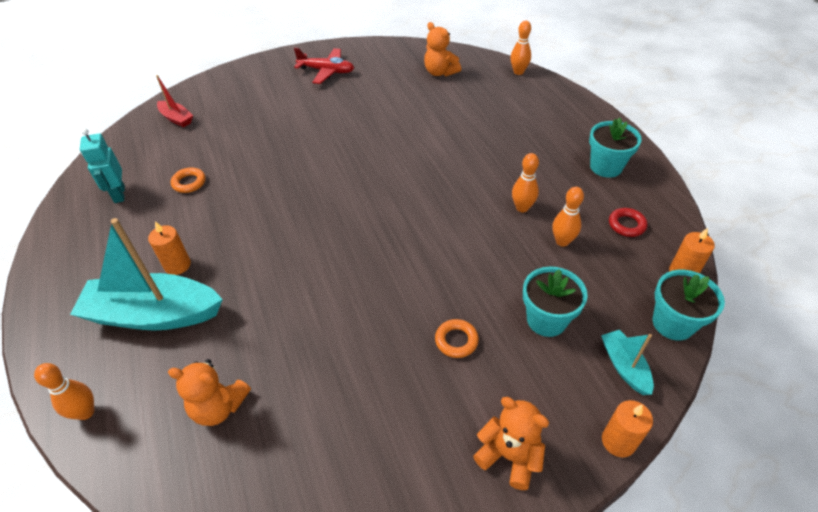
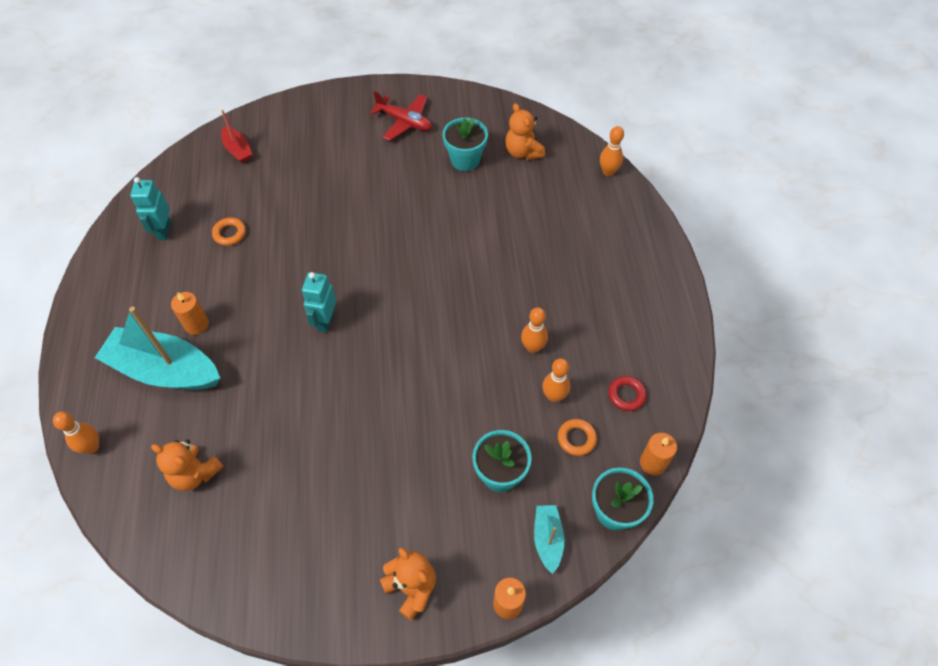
camera: 15 degrees right, 10 degrees up
(313, 232) = (325, 321): none -> turquoise robot
(456, 341) = (411, 471): orange ring -> orange ring (576, 438)
(606, 167) = (641, 321): turquoise flower pot -> turquoise flower pot (465, 160)

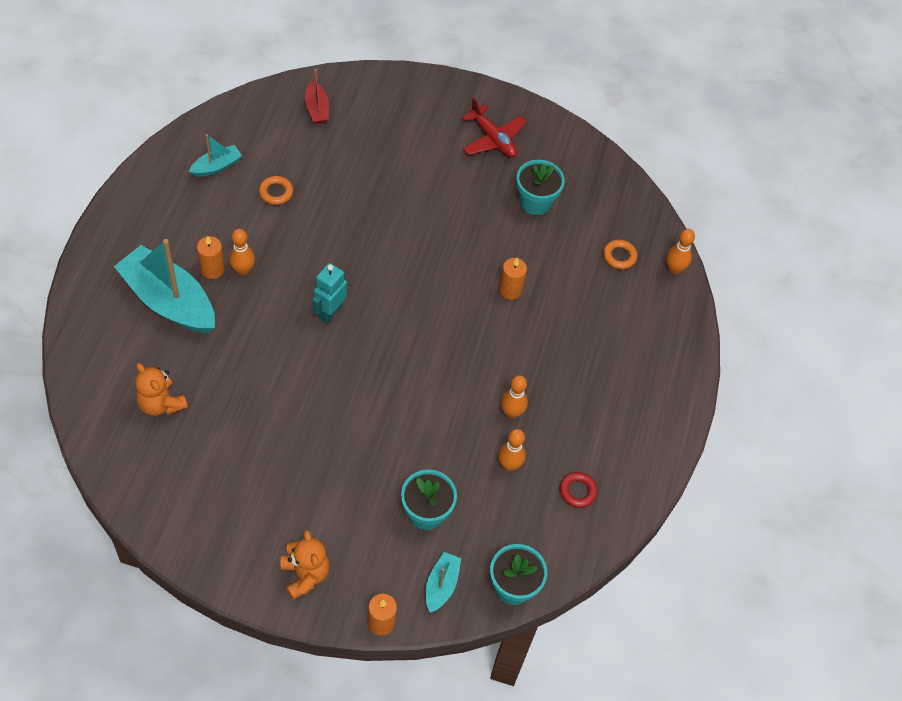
camera: 15 degrees right, 0 degrees up
(92, 447) = (82, 345): orange bowling pin -> orange bowling pin (243, 270)
(164, 231) = (216, 166): turquoise robot -> turquoise boat
(523, 152) = (597, 215): orange teddy bear -> none
(576, 438) = (511, 511): orange ring -> orange ring (619, 256)
(653, 463) = (570, 560): orange candle -> orange candle (510, 290)

